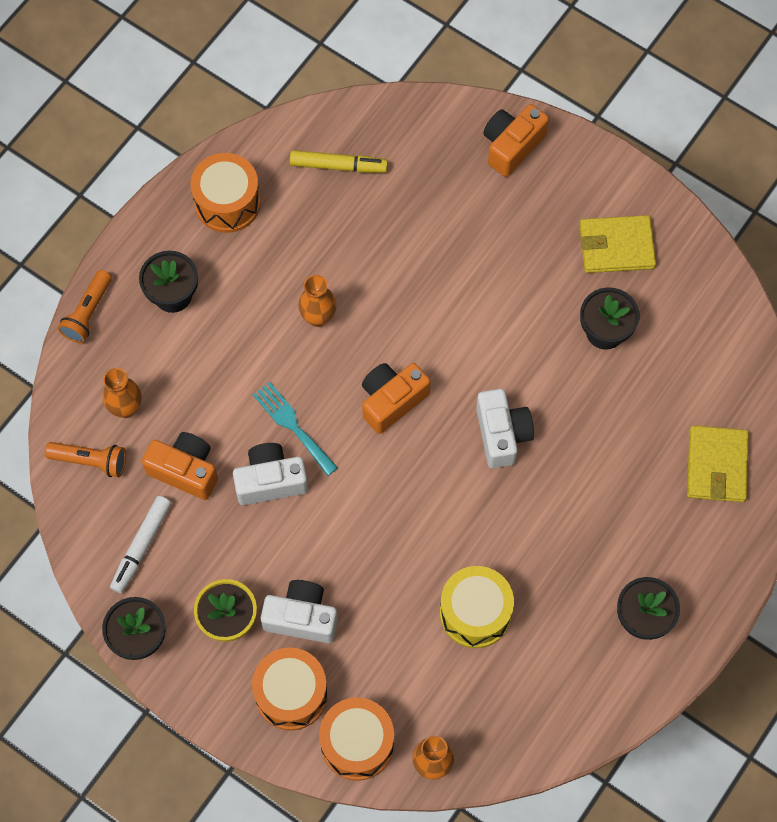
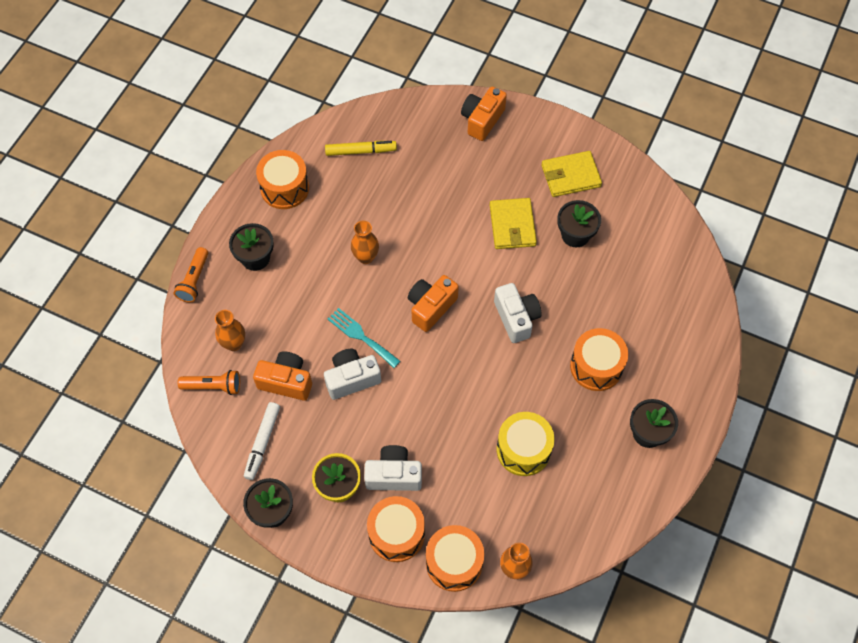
camera: 10 degrees left, 5 degrees down
(594, 518) = (596, 366): none -> orange drum
(717, 465) = (676, 315): yellow wallet -> yellow wallet (512, 225)

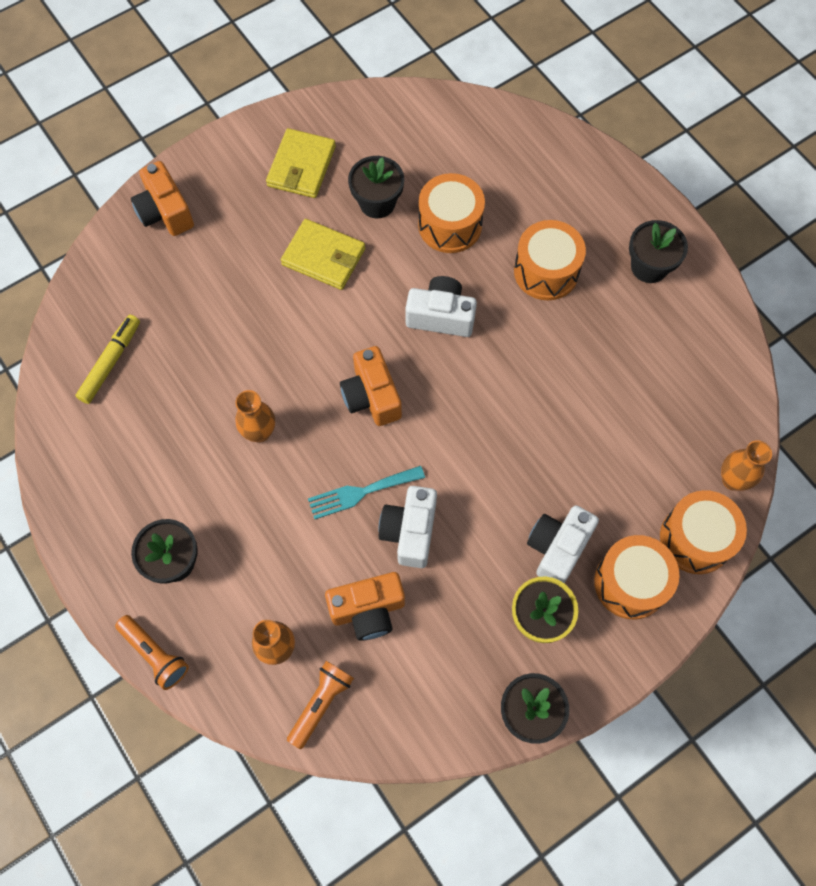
camera: 60 degrees left, 5 degrees up
(262, 442) = (432, 679): white marker -> none
(284, 188) = (99, 476): orange drum -> orange drum (450, 225)
(286, 381) = (368, 610): orange camera -> orange camera turned 150 degrees counterclockwise
(523, 450) = (602, 396): yellow drum -> none

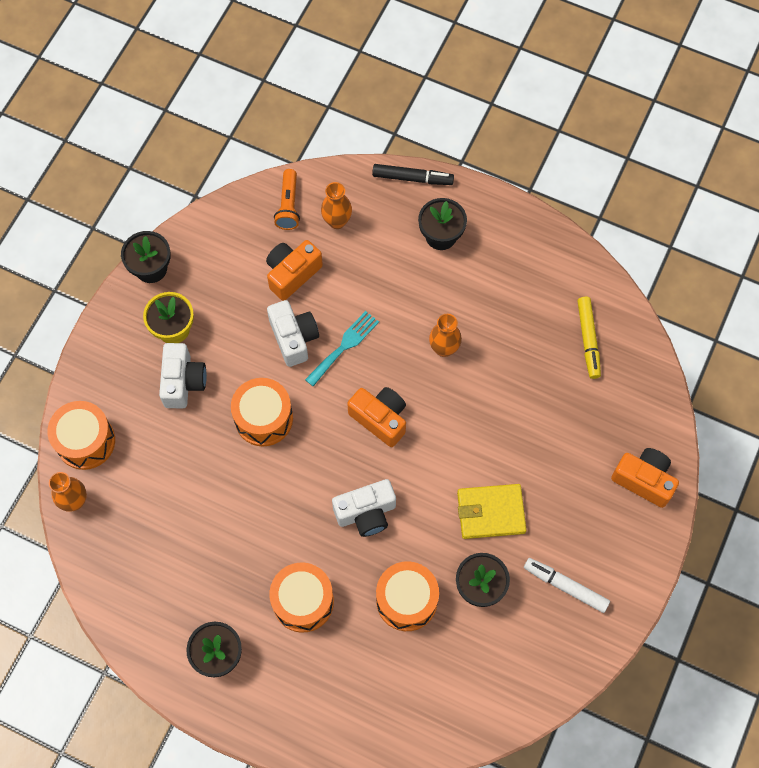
camera: 150 degrees right, 0 degrees up
(155, 654) = (412, 178): orange flashlight -> black marker
(301, 166) = (565, 586): yellow wallet -> white marker
(630, 583) = (120, 385): orange drum -> orange drum (263, 418)

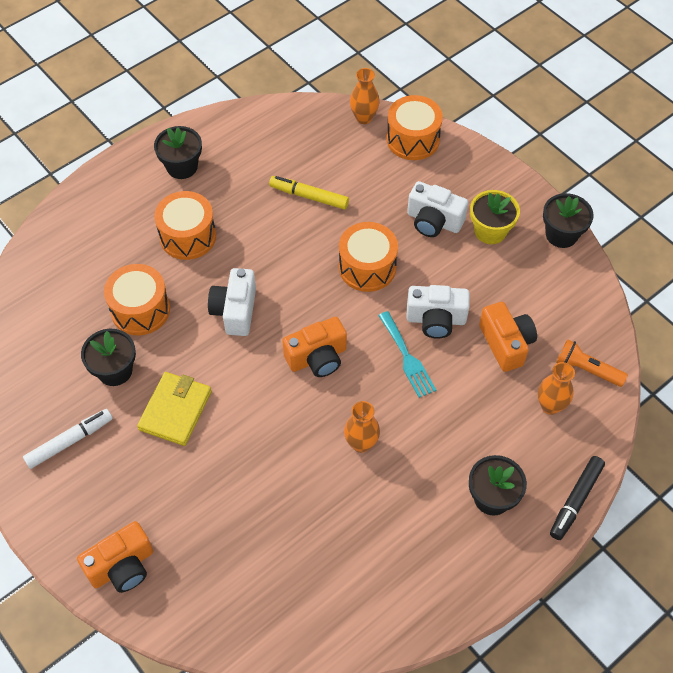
camera: 115 degrees right, 10 degrees down
(588, 340) = (300, 590): yellow marker -> yellow marker (309, 196)

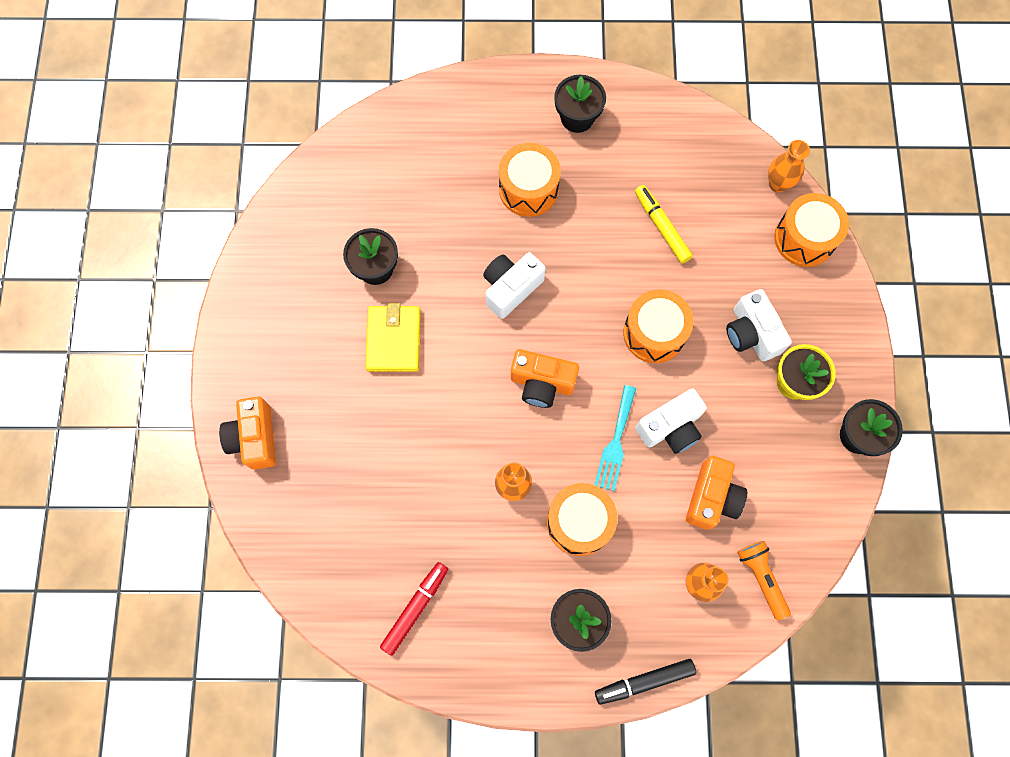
camera: 40 degrees right, 15 degrees up
(69, 441) = (296, 303): white marker -> none
(122, 566) = (254, 438): orange camera -> orange camera turned 75 degrees clockwise
(140, 310) = (437, 229): orange drum -> orange drum (579, 522)
(175, 410) = (393, 340): yellow wallet -> yellow wallet turned 60 degrees counterclockwise
(366, 587) = (415, 608): none -> red marker
(436, 319) = (670, 427): white camera -> white camera turned 75 degrees counterclockwise

